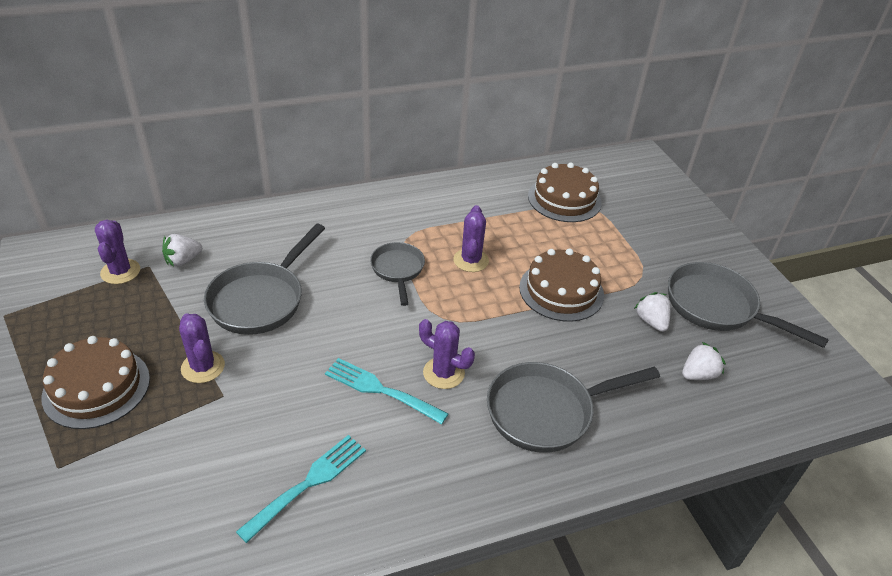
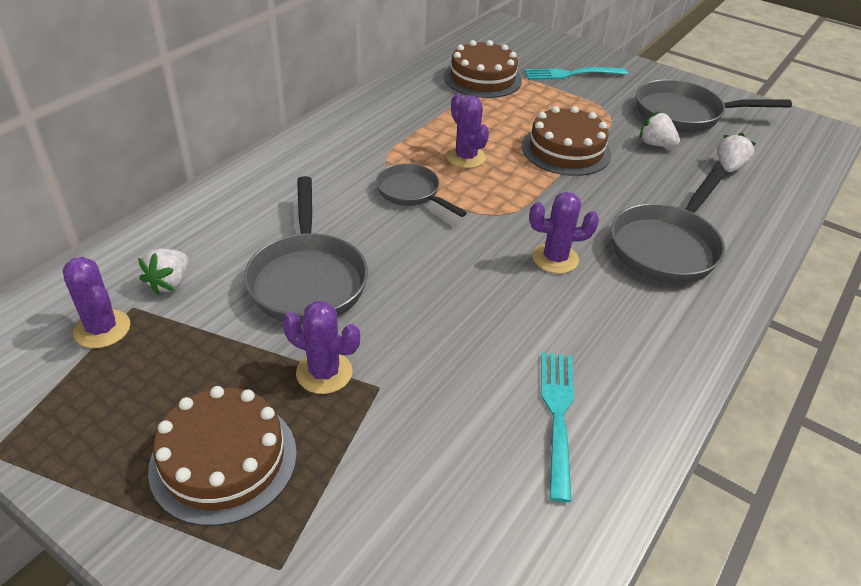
camera: 35 degrees left, 0 degrees up
(382, 390) = (522, 300): turquoise fork -> turquoise fork (572, 74)

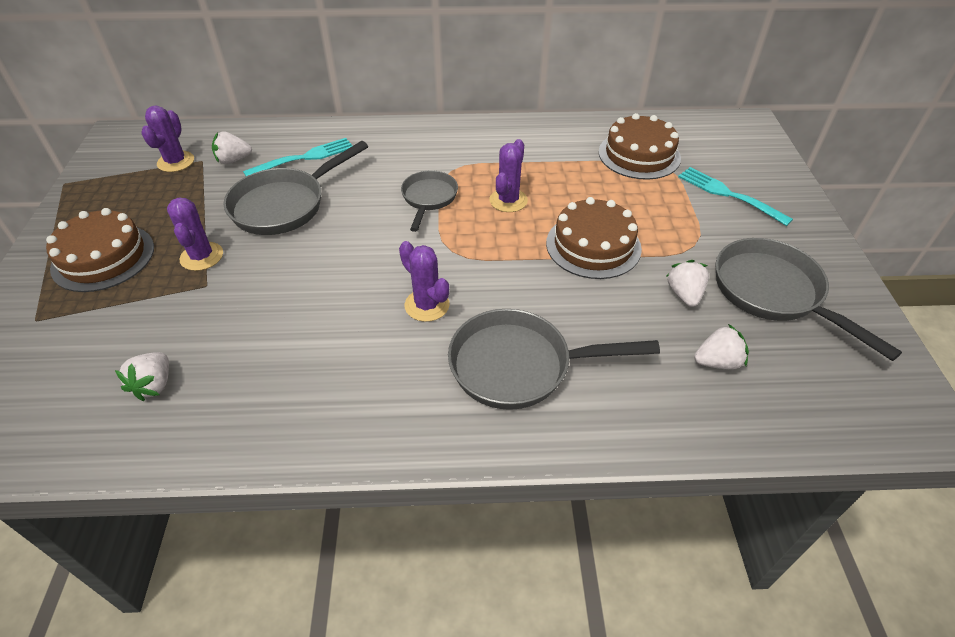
camera: 55 degrees right, 5 degrees up
(504, 483) = (154, 385): none -> white strawberry
(558, 416) = (239, 385): turquoise fork -> turquoise fork (303, 158)

